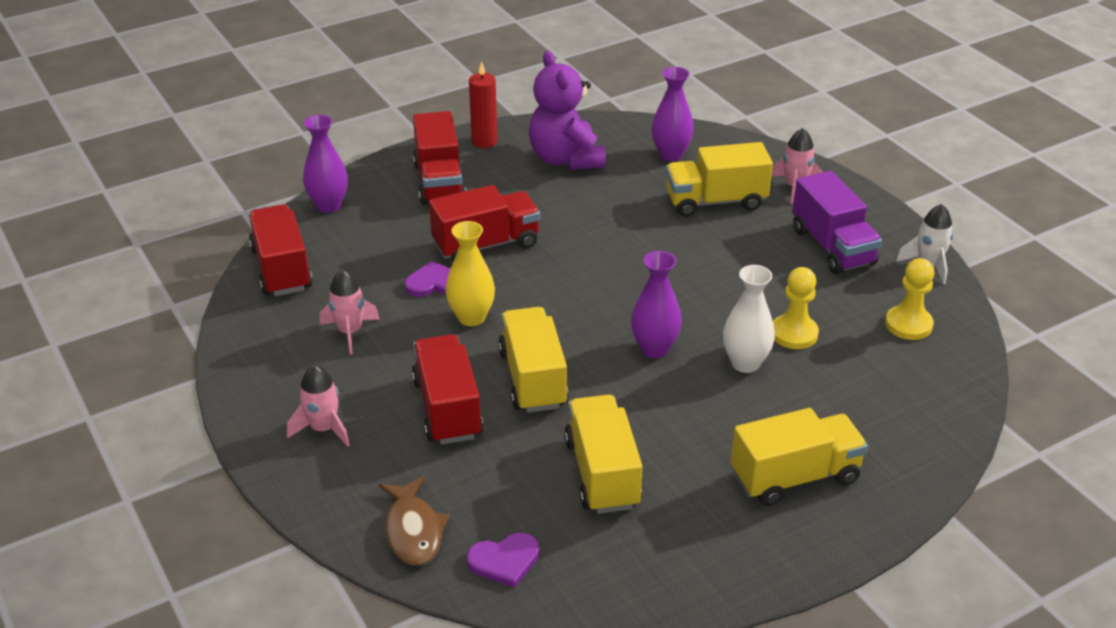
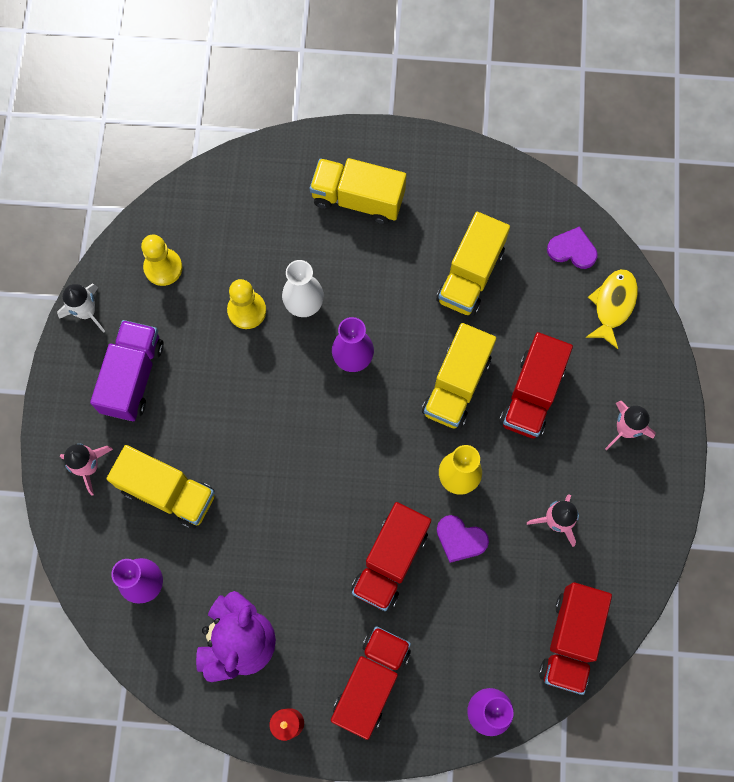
camera: 145 degrees left, 35 degrees up
(413, 530) = (613, 305): brown fish -> yellow fish
(486, 245) = (390, 561): red truck -> red truck turned 75 degrees counterclockwise

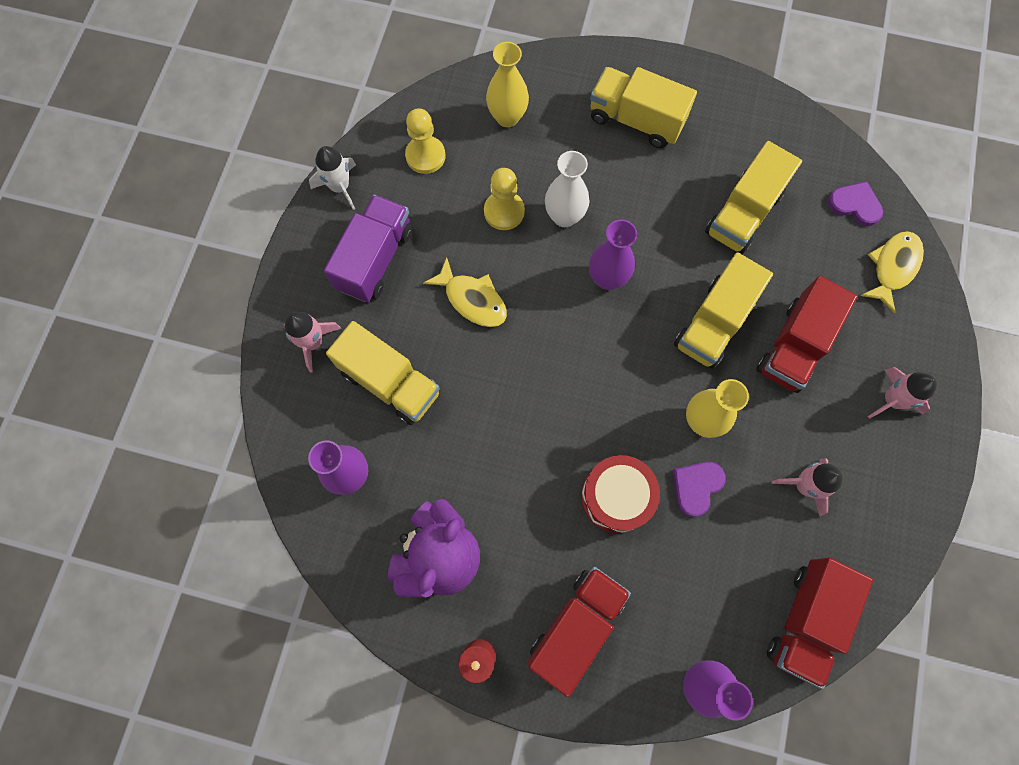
camera: 10 degrees right, 0 degrees up
(231, 401) = (472, 299): none -> yellow fish
(235, 216) = (507, 117): none -> yellow vase
(390, 561) = (616, 497): red truck -> red drum
(460, 539) = (696, 486): purple heart -> purple heart turned 90 degrees clockwise

